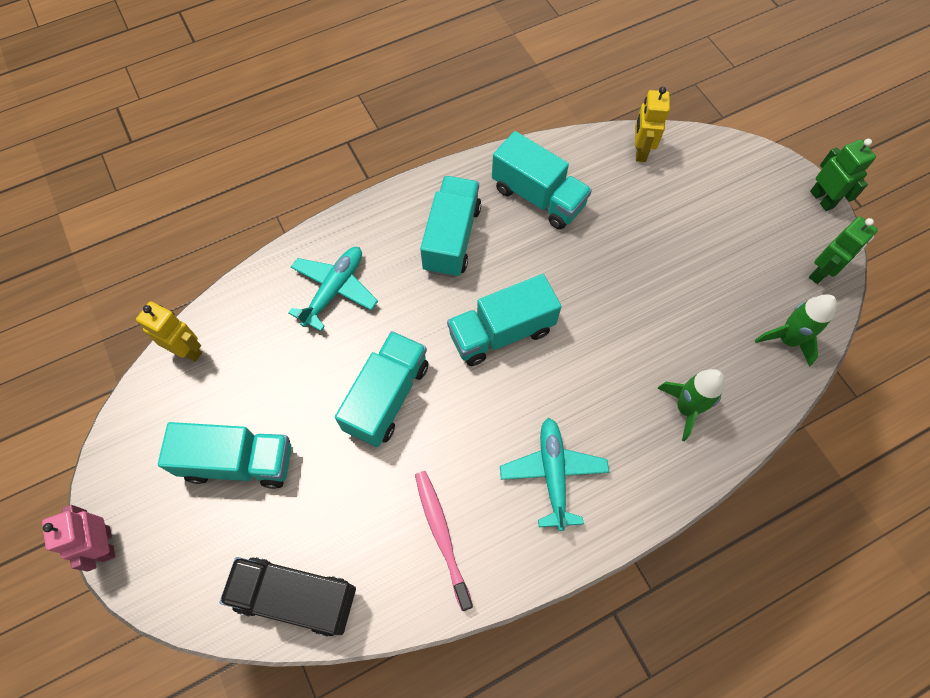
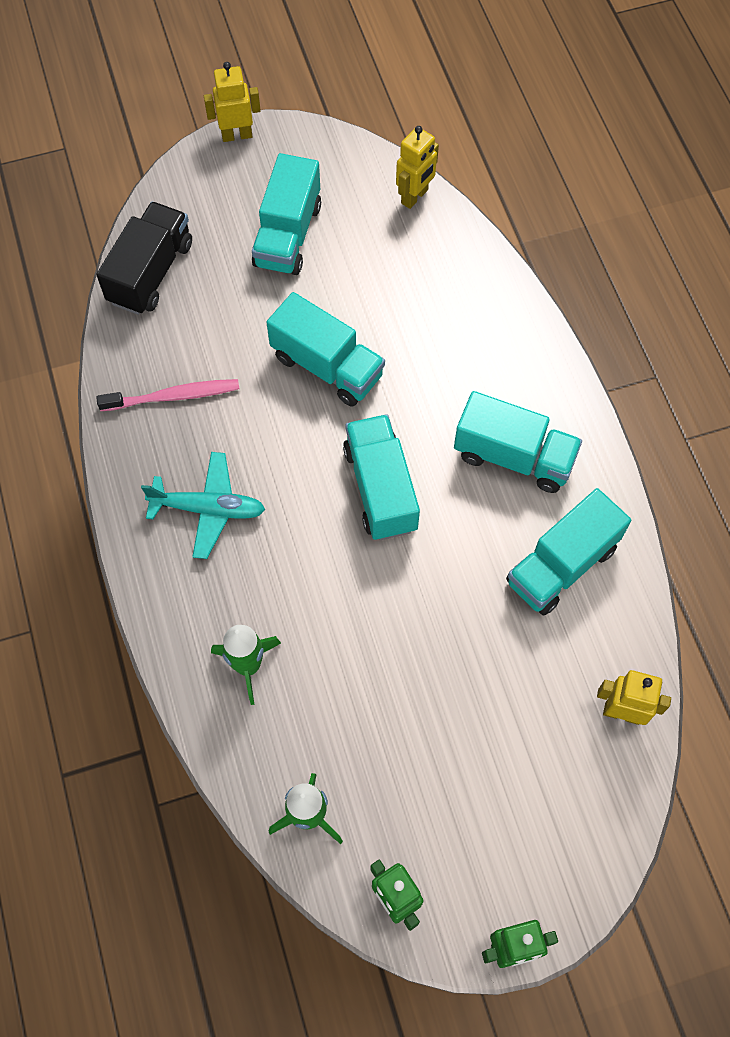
camera: 100 degrees right, 0 degrees up
(105, 544) = (237, 135): pink robot -> yellow robot
(334, 289) = (463, 330): turquoise plane -> none

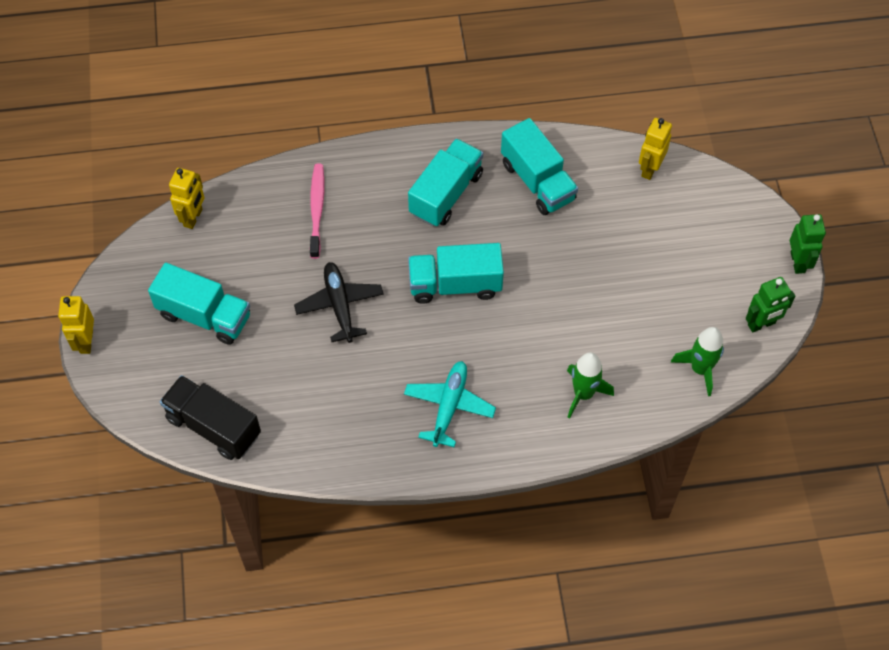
camera: 80 degrees left, 5 degrees down
(173, 396) = (341, 421): pink toothbrush -> pink toothbrush (317, 209)
(327, 366) = (339, 305): turquoise truck -> black plane
(415, 197) = (193, 218): yellow robot -> yellow robot turned 60 degrees clockwise

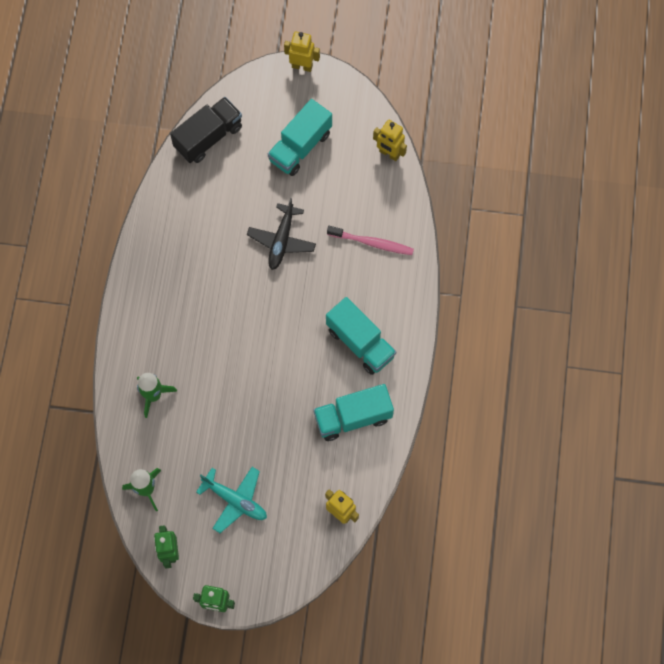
camera: 105 degrees right, 10 degrees up
(339, 305) = (281, 241): black plane -> black plane turned 105 degrees clockwise
(449, 406) = (174, 297): turquoise plane -> turquoise plane (235, 500)
(455, 284) = (275, 328): turquoise truck -> none

